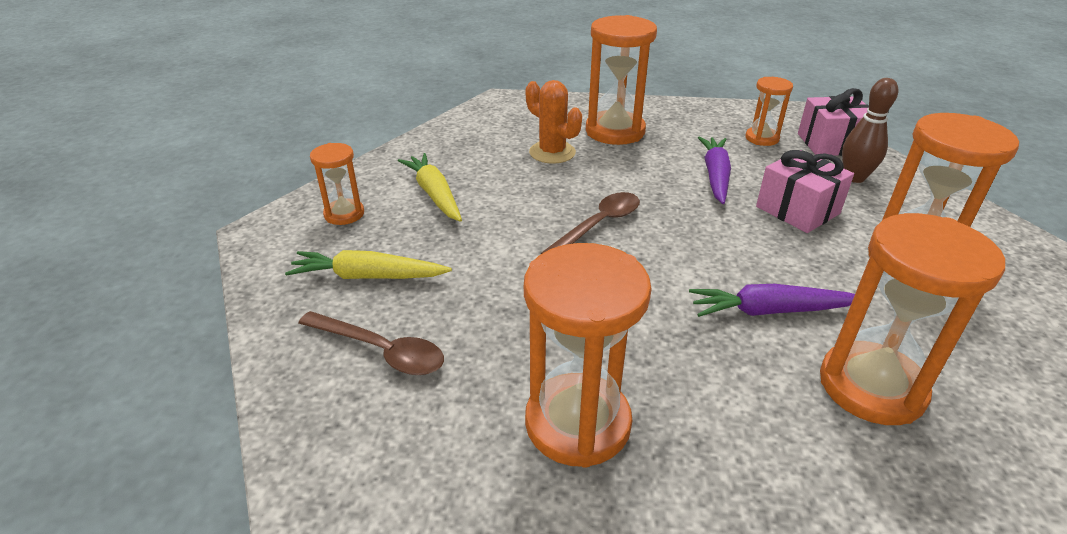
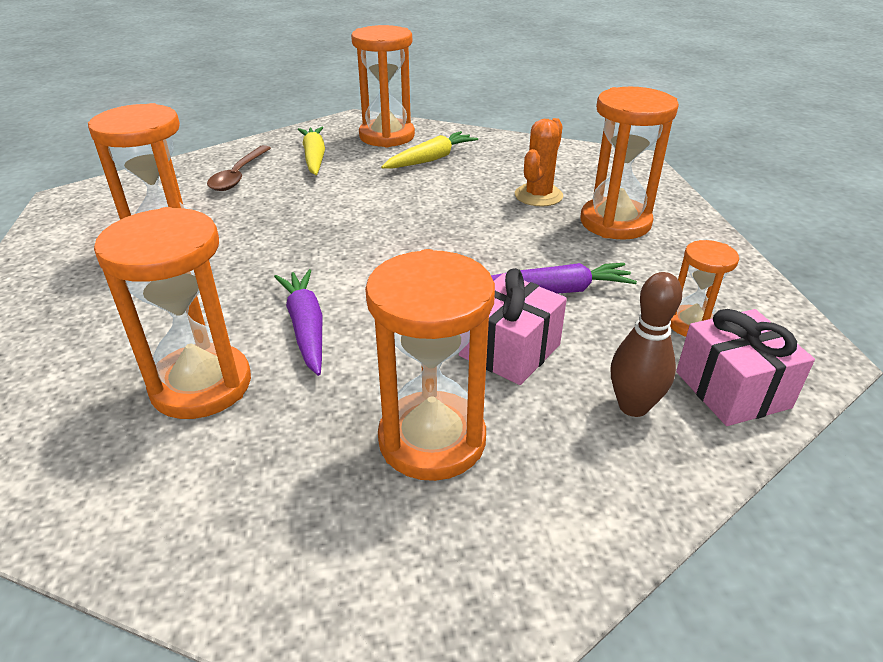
camera: 75 degrees right, 0 degrees up
(344, 214) = (387, 136): orange hourglass -> orange hourglass, size x1.84
(598, 225) = (416, 231): brown spoon -> none

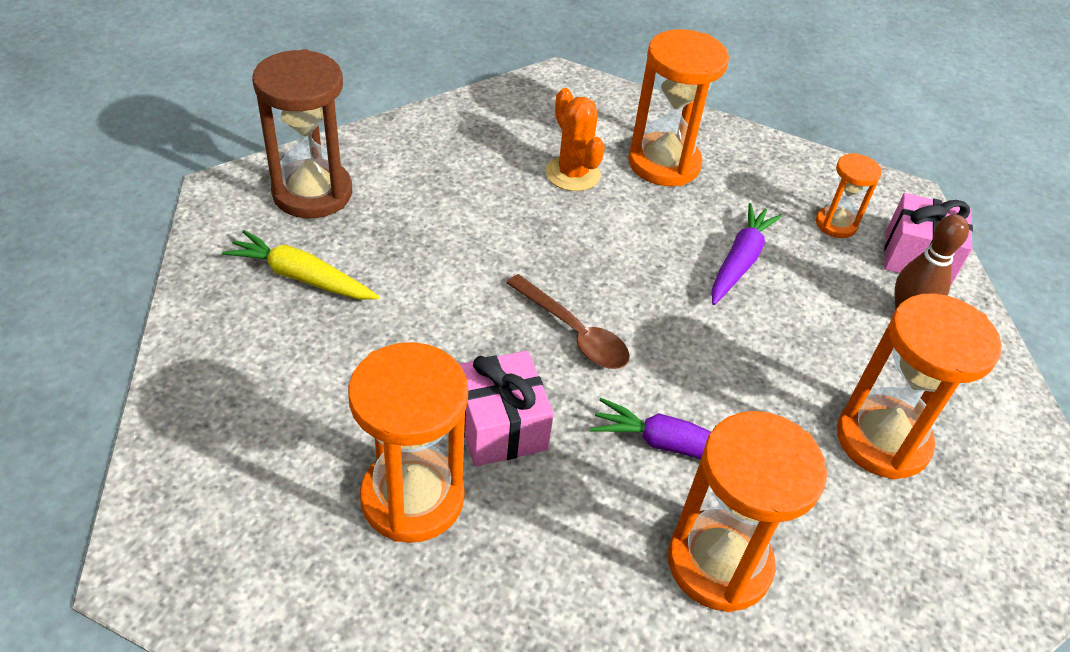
camera: 60 degrees left, 10 degrees up
(238, 175) = (275, 364): brown spoon -> brown spoon (574, 332)
(387, 136) = (312, 193): orange hourglass -> brown hourglass
(431, 159) = (415, 194): yellow carrot -> none
(509, 350) = (802, 336): pink gift -> pink gift (500, 426)

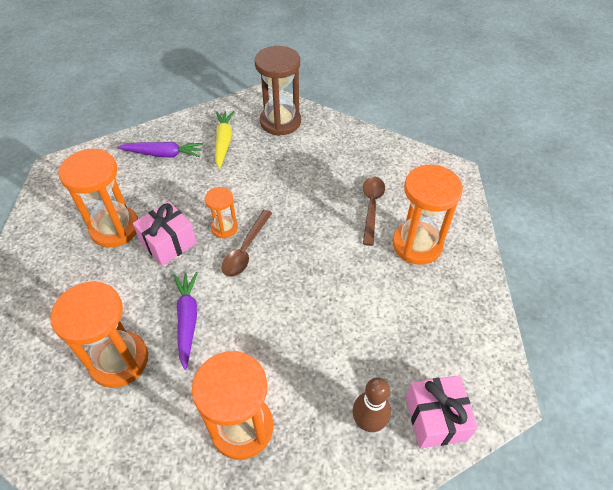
camera: 70 degrees right, 5 degrees up
(572, 174) = (371, 207): orange cactus -> brown spoon
(739, 261) = (353, 309): purple carrot -> purple carrot (163, 154)
(836, 224) = (432, 356): orange hourglass -> orange hourglass (224, 228)

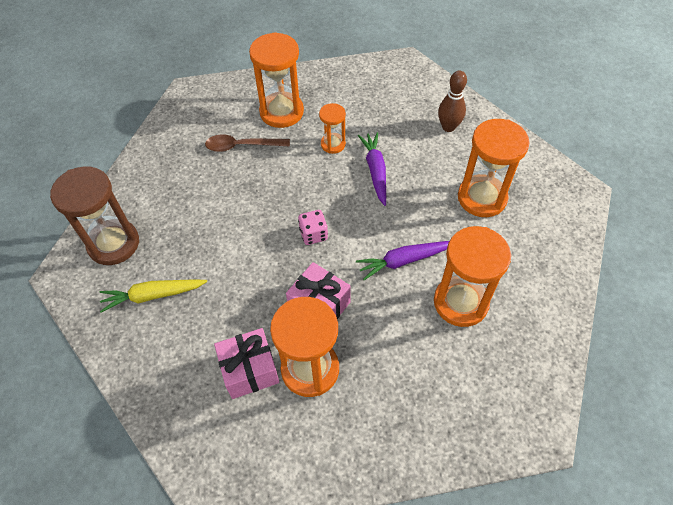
camera: 100 degrees left, 5 degrees up
(163, 154) = (179, 359): purple carrot -> purple carrot (375, 171)
(224, 228) = (289, 259): orange hourglass -> orange hourglass (333, 144)
(246, 250) = (313, 234): brown spoon -> pink dice
(435, 418) = (432, 94): pink gift -> pink gift (250, 370)

